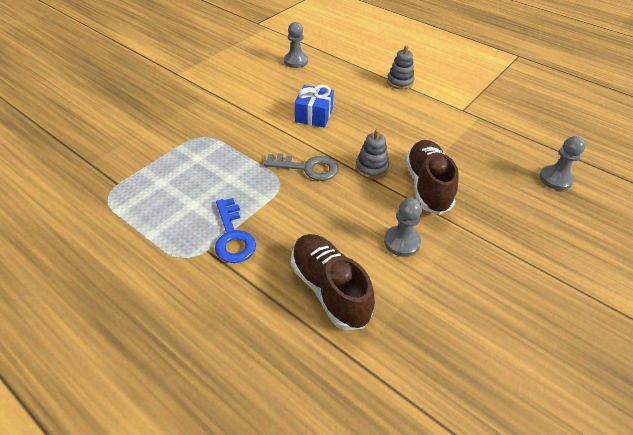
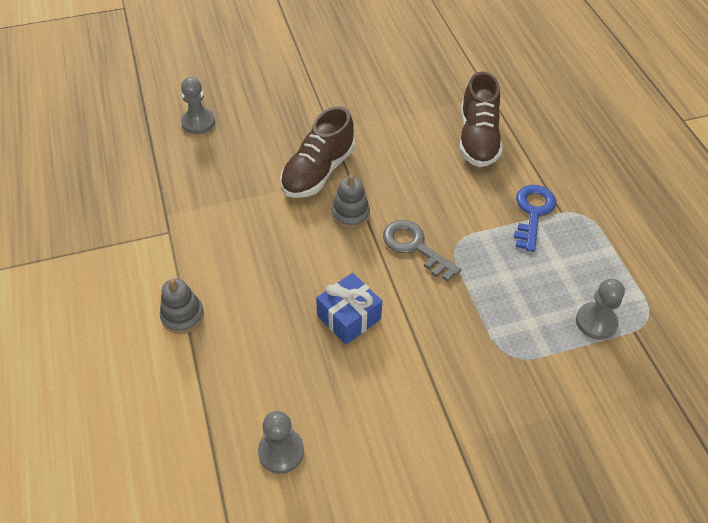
camera: 145 degrees left, 5 degrees up
(402, 242) = (391, 141): grey pawn -> grey pawn (596, 322)

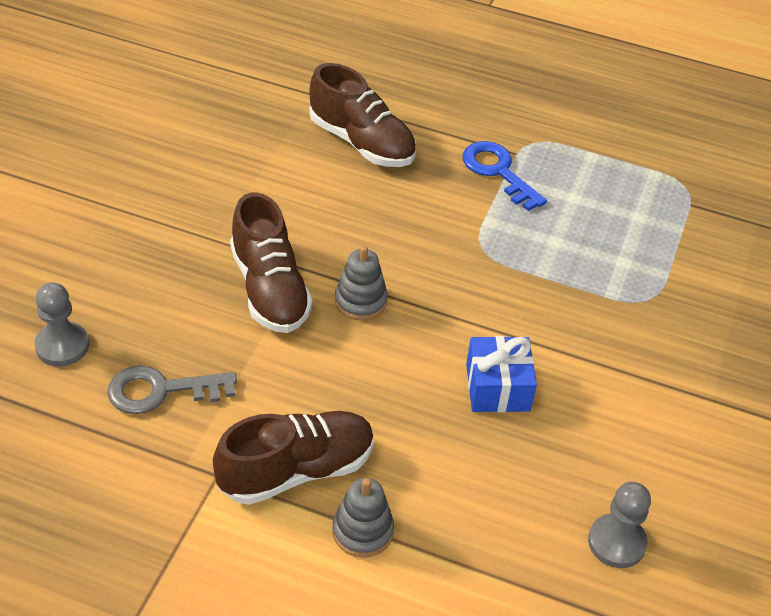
camera: 55 degrees left, 5 degrees down
(200, 262) = (296, 470): none -> brown shoe
(415, 247) = (456, 280): grey key -> grey key (162, 391)
(596, 322) = (660, 220): grey pawn -> none

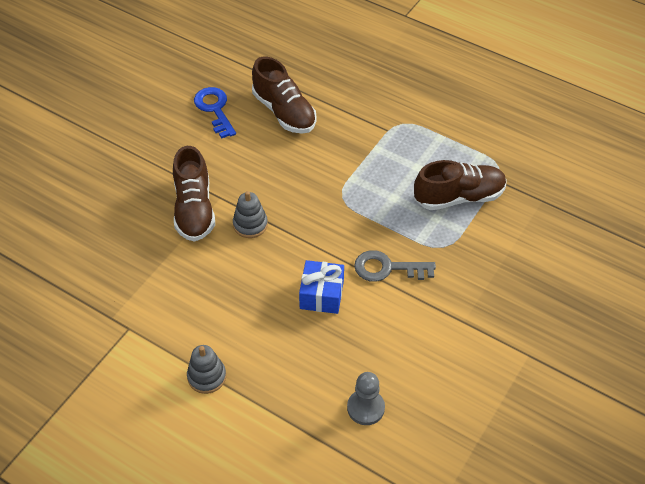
camera: 15 degrees right, 5 degrees up
(62, 346) = (56, 232): grey pawn -> none
(162, 391) = (109, 269): grey key -> grey key (388, 268)
(296, 470) = (177, 332): brown shoe -> brown shoe (459, 197)
(498, 172) = (370, 143): blue key -> blue key (215, 109)

